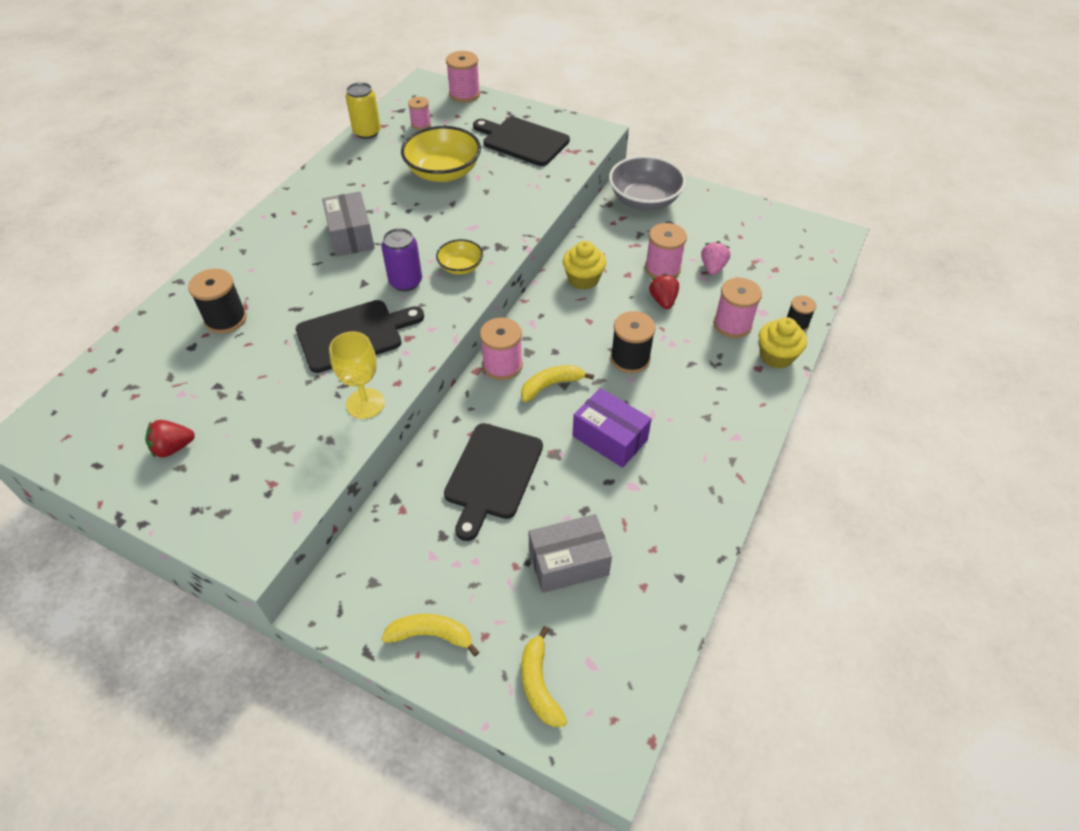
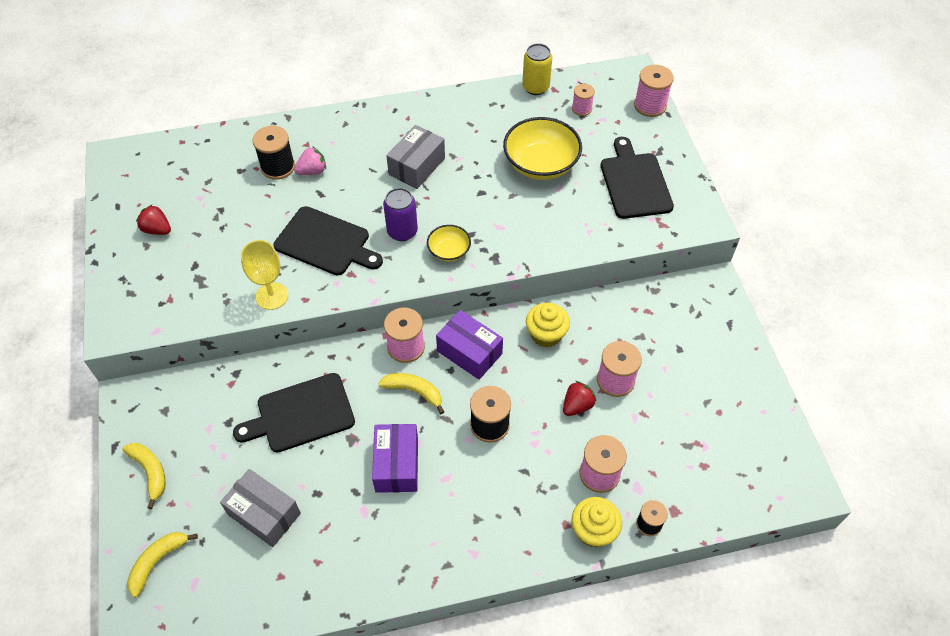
camera: 50 degrees right, 5 degrees up
(551, 330) = (469, 352): none -> purple box
(644, 200) = (687, 312): grey bowl -> none
(712, 267) = (655, 416): pink strawberry -> pink strawberry (312, 171)

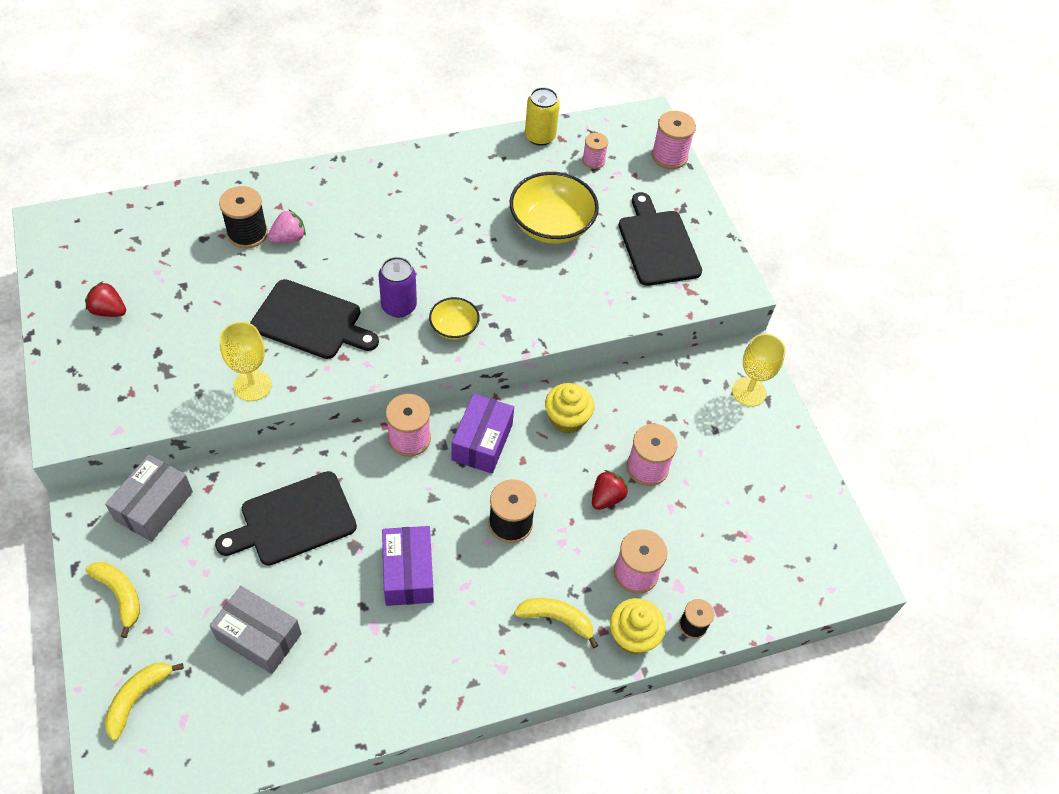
camera: 10 degrees left, 0 degrees up
(414, 391) = (422, 489): yellow banana -> yellow banana (557, 619)
(417, 166) = (410, 230): grey box -> grey box (154, 506)
(469, 352) = (482, 442): purple box -> purple box turned 75 degrees clockwise
(712, 316) = (749, 392): none -> yellow goblet

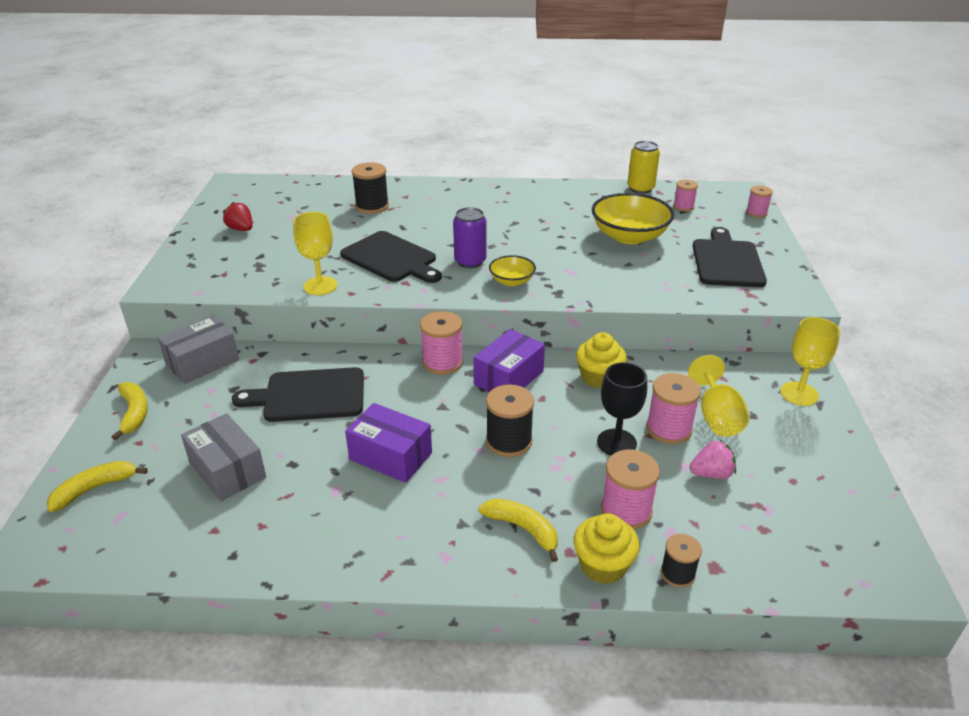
camera: 25 degrees right, 20 degrees down
(289, 238) = (402, 213): pink strawberry -> pink strawberry (711, 474)
(408, 573) = (390, 456): purple box -> purple box turned 75 degrees counterclockwise
(606, 497) = (616, 443): red strawberry -> black goblet
(669, 156) = (756, 213): pink spool -> pink spool, size x0.62
(684, 440) = (717, 416): none -> yellow goblet

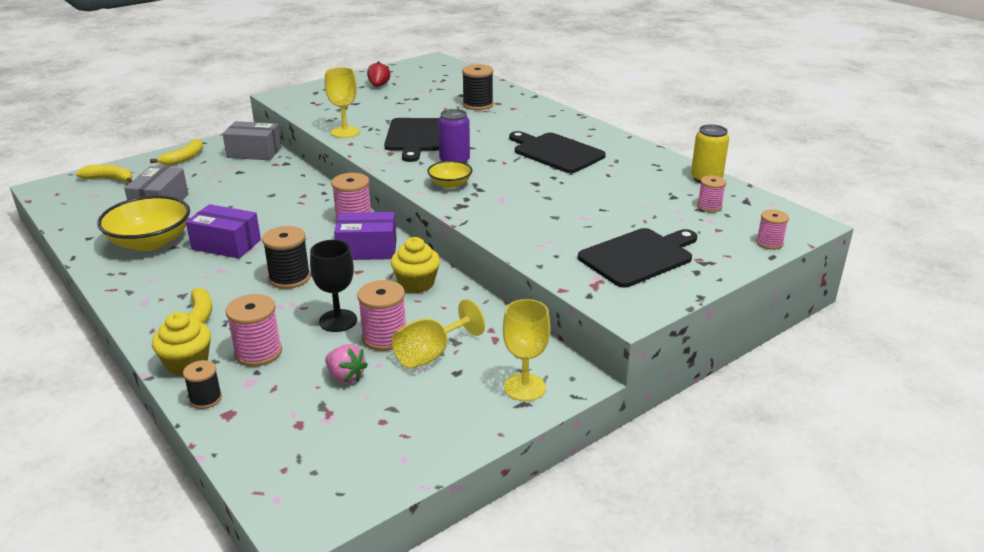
camera: 50 degrees right, 5 degrees down
(309, 395) = (259, 195): black cutting board -> black cutting board (556, 152)
(390, 456) = (226, 244): purple box -> purple box turned 60 degrees counterclockwise
(629, 236) = (604, 202): yellow bowl -> yellow bowl (150, 242)

